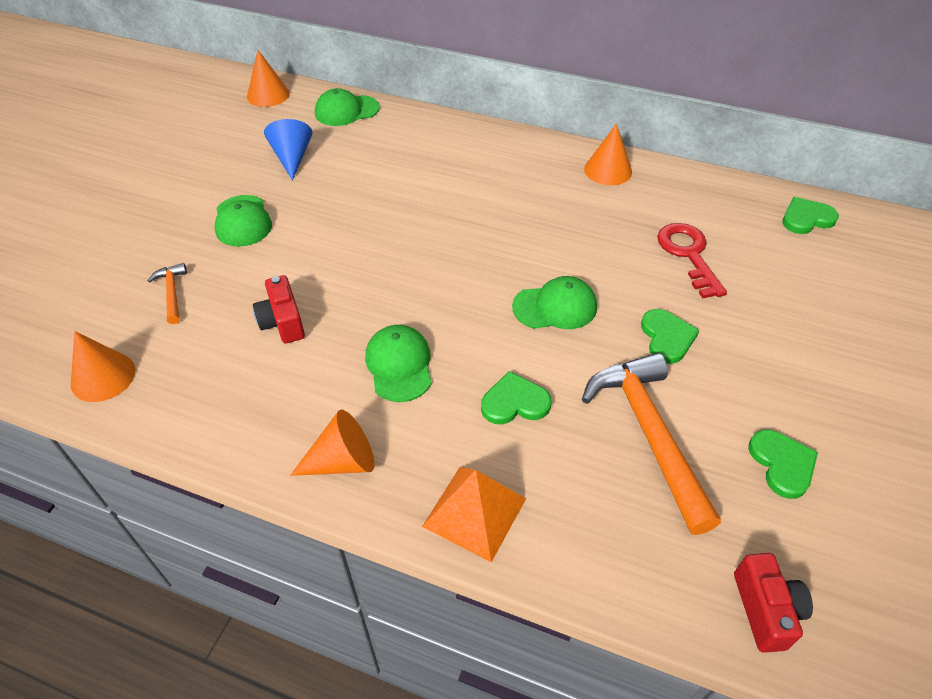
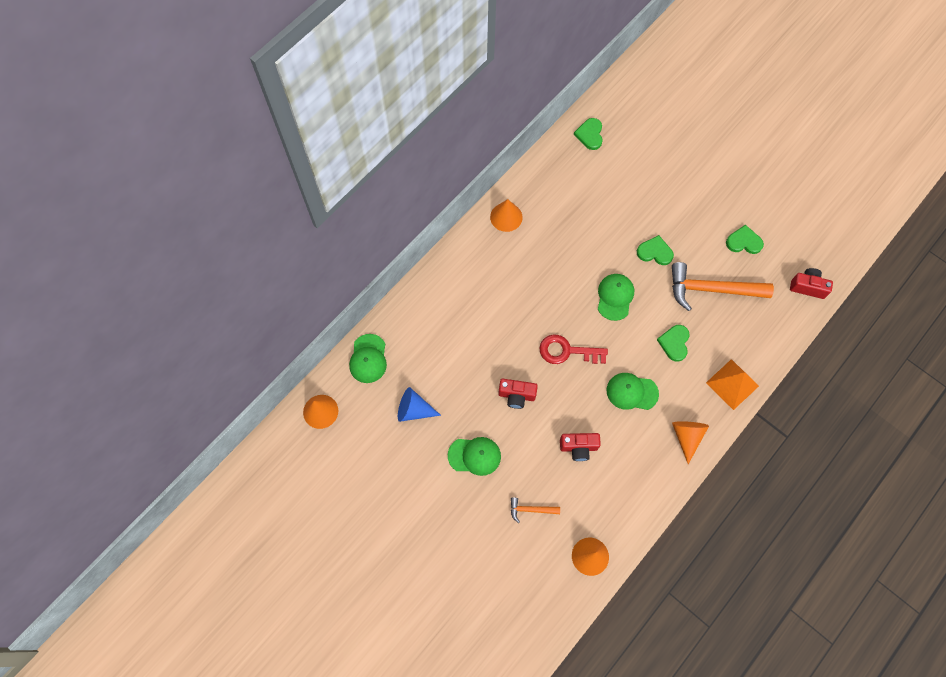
camera: 70 degrees left, 20 degrees up
(344, 239) = (516, 395): none -> red camera
(688, 255) = (598, 210): red key -> red key (567, 351)

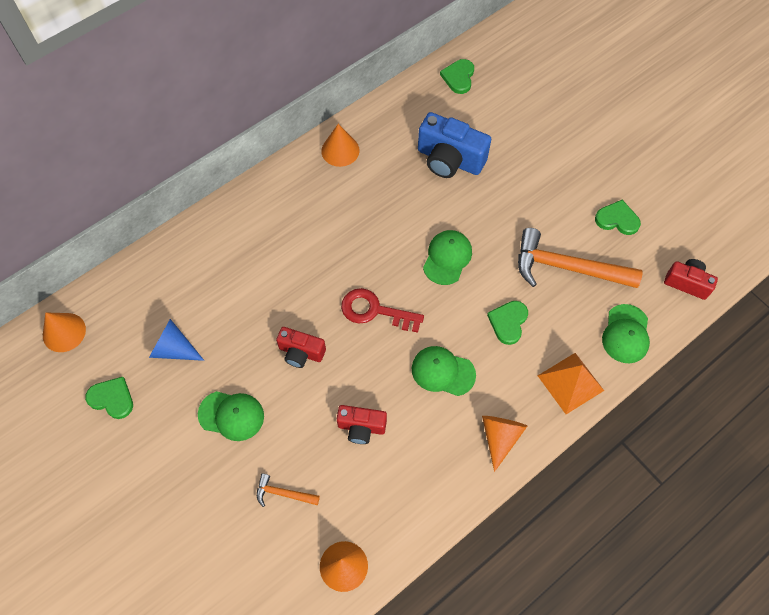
camera: 10 degrees right, 5 degrees down
(368, 359) = (137, 281): green cap -> green cap (626, 334)
(598, 211) = (449, 160): none -> blue camera
(655, 252) = (506, 215): green heart -> green heart (112, 398)

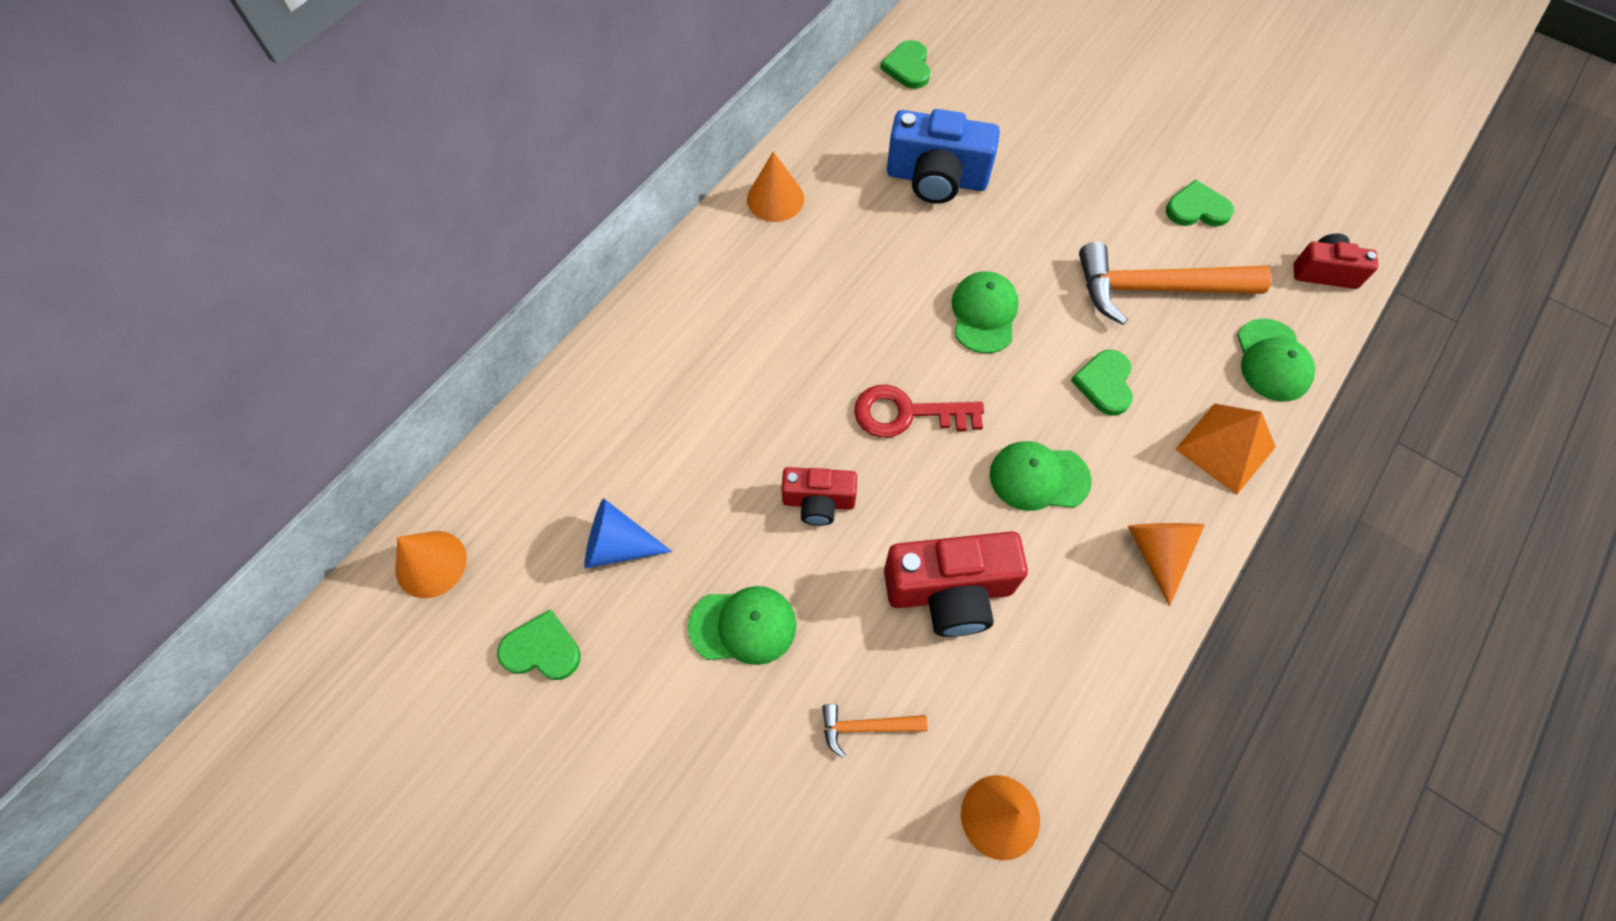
camera: 15 degrees left, 0 degrees up
(361, 427) = (949, 591): red camera -> red camera, size x1.68

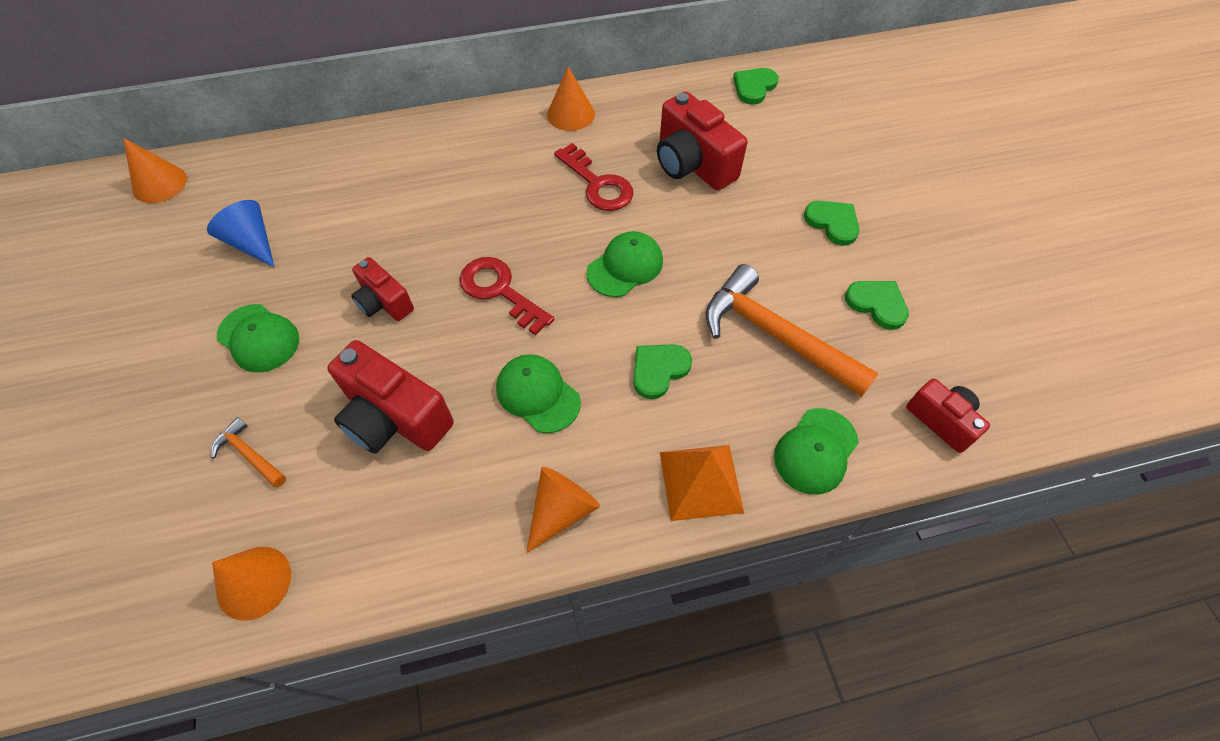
camera: 40 degrees right, 5 degrees down
(542, 649) = (152, 267): green heart -> green heart (832, 223)
(877, 253) = (598, 184): none -> red key
(936, 179) = (692, 164): blue camera -> red camera

